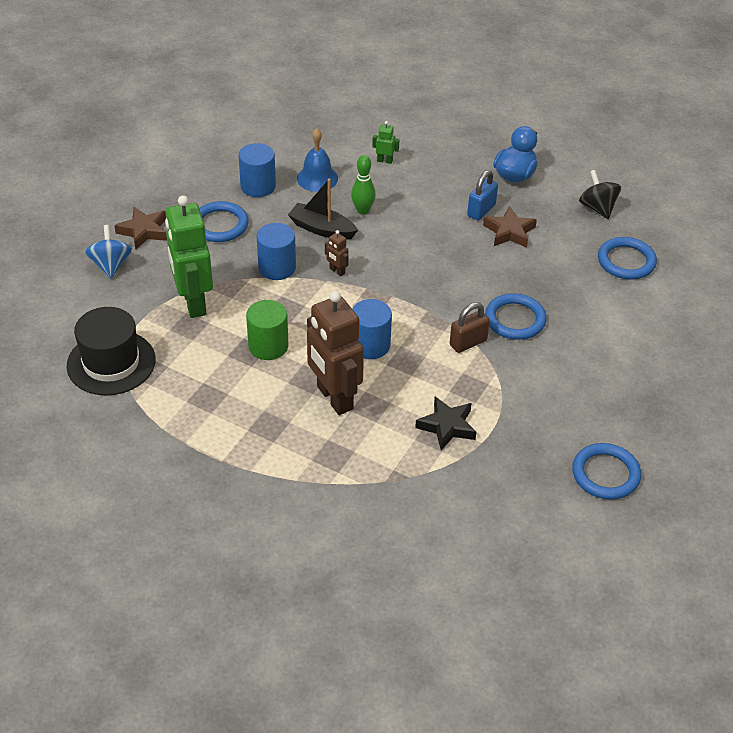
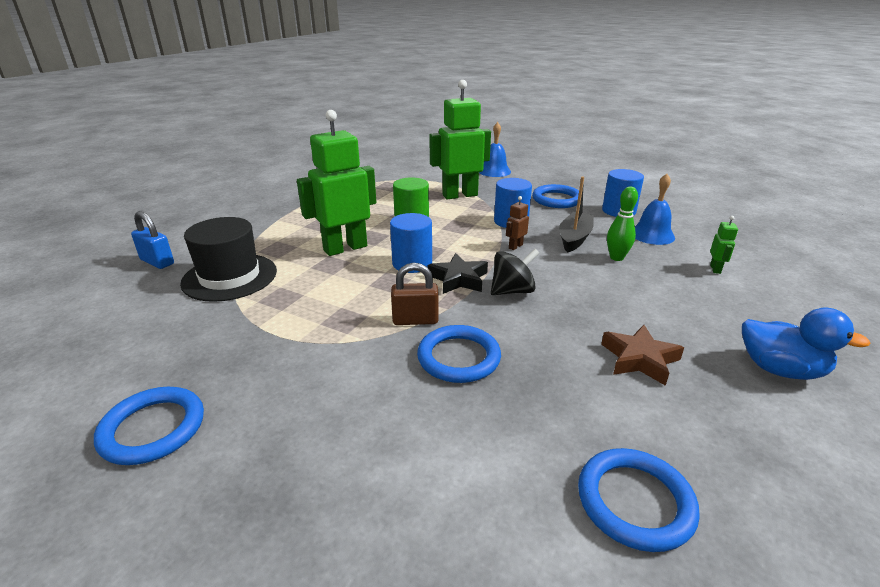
camera: 90 degrees right, 15 degrees down
(111, 265) = (494, 171): blue spinning top -> blue bell
(111, 363) = (396, 176): black hat -> black hat (230, 277)
(143, 231) = (536, 177): brown star -> none
(334, 398) = (345, 248): brown robot -> green robot
(447, 426) = (290, 304): black star -> black star (458, 279)
(468, 343) = (415, 320): brown padlock -> brown padlock turned 60 degrees counterclockwise
(481, 210) = (671, 336): blue padlock -> blue padlock (157, 262)
(597, 208) = (772, 469): black spinning top -> black spinning top (512, 291)

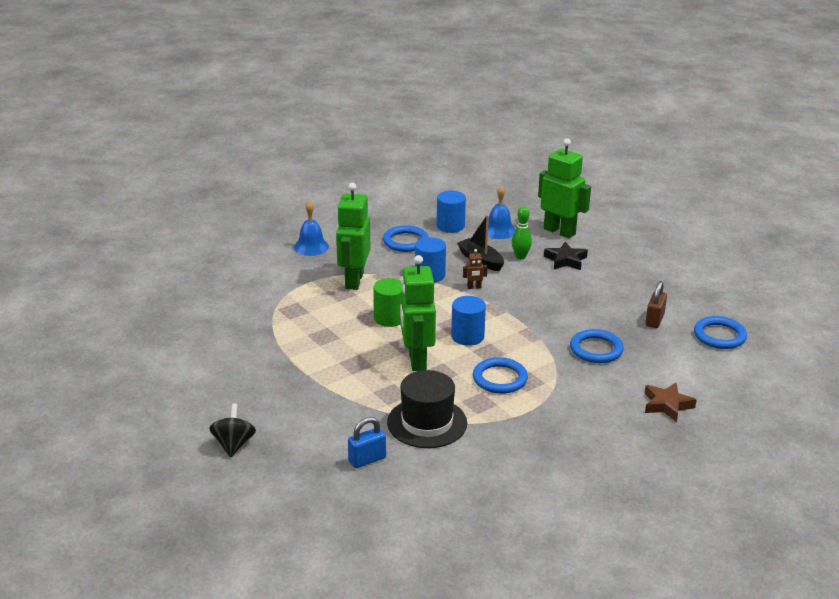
camera: 65 degrees left, 0 degrees up
(153, 429) = (603, 464): blue ring -> blue ring (500, 379)
(415, 320) = (547, 354): brown padlock -> brown padlock (654, 320)
(458, 279) = (505, 324): black star -> black star (565, 260)
(512, 291) = (535, 309): black spinning top -> black spinning top (233, 444)
(515, 246) = (474, 287): brown robot -> brown robot turned 75 degrees counterclockwise
(639, 359) = (631, 295): brown star -> brown star (667, 405)
(715, 269) = (559, 231): green robot -> green robot, size x2.49
(780, 369) = (661, 262): blue duck -> none

